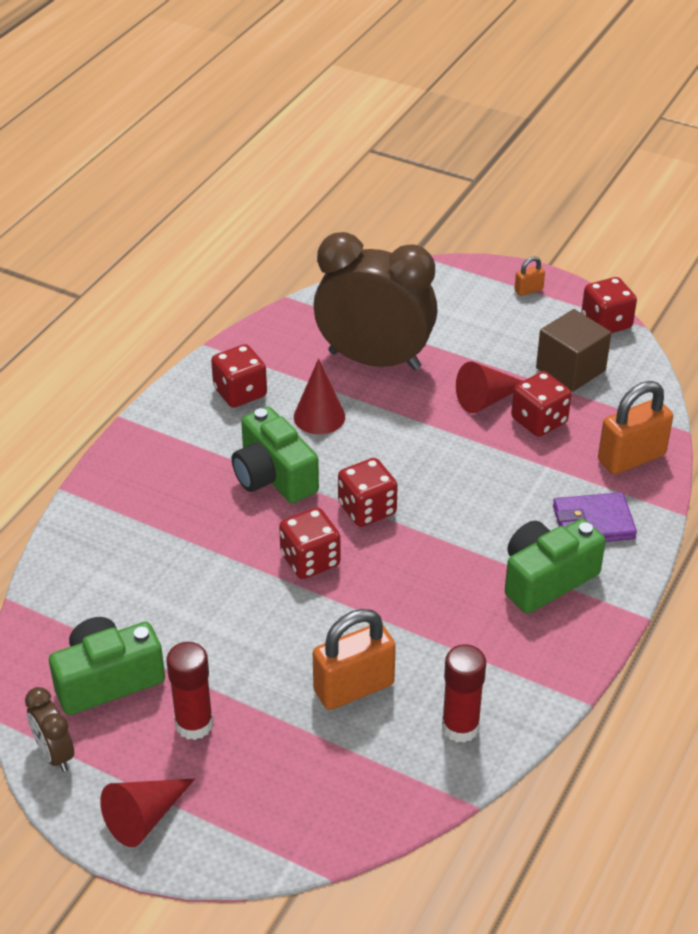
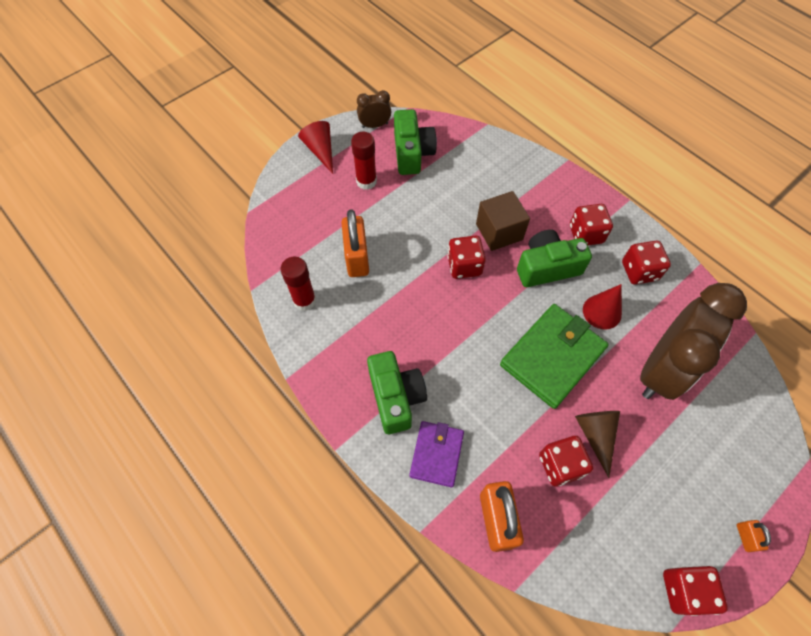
camera: 110 degrees right, 20 degrees up
(367, 509) = (499, 311): red dice -> red dice (586, 234)
(408, 449) = (552, 357): none -> green wallet
(487, 399) = (595, 435): red cone -> brown cone
(570, 369) = (621, 522): brown cube -> brown cube (499, 232)

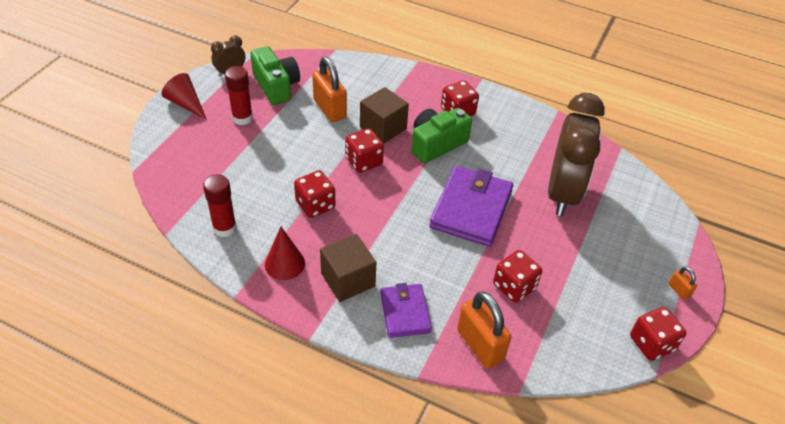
camera: 25 degrees left, 15 degrees down
(357, 258) = (261, 180): orange padlock -> orange padlock (330, 109)
(396, 397) = (348, 280): green camera -> brown cube
(552, 357) = (471, 209): green wallet -> purple wallet
(595, 435) = (533, 256): brown cone -> none
(602, 312) = (496, 165): red cone -> red cone (284, 263)
(639, 271) = (513, 127): red dice -> red dice (315, 205)

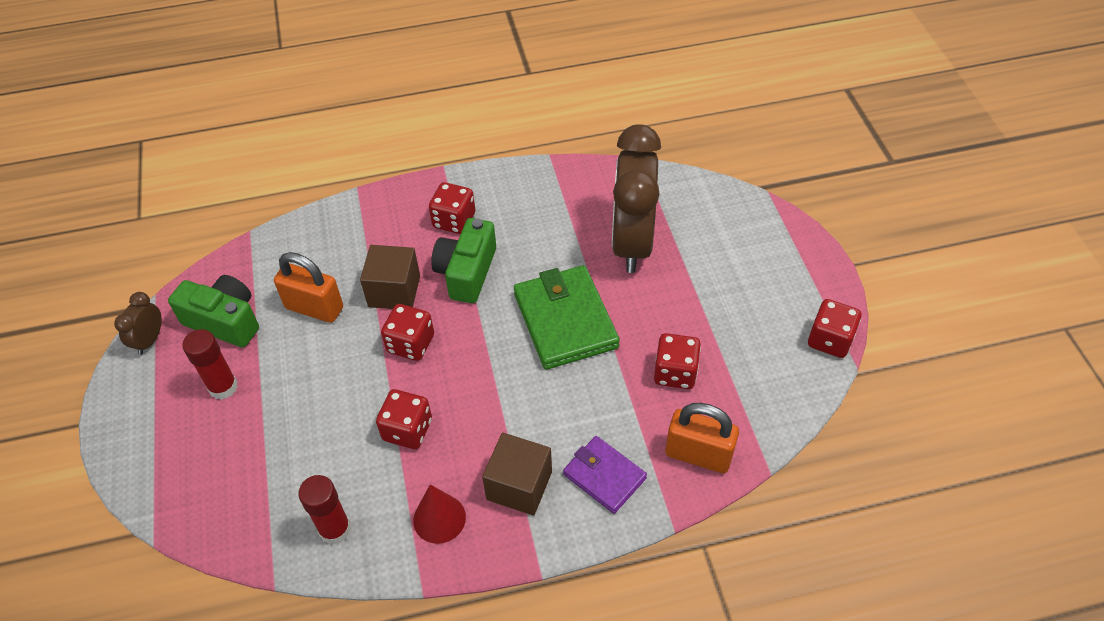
camera: 35 degrees left, 5 degrees up
(186, 104) = (134, 417): red cone -> none
(471, 209) = (565, 320): purple wallet -> green wallet
(562, 193) = (631, 243): brown clock -> brown clock turned 150 degrees counterclockwise
(679, 290) = (807, 272): orange padlock -> none

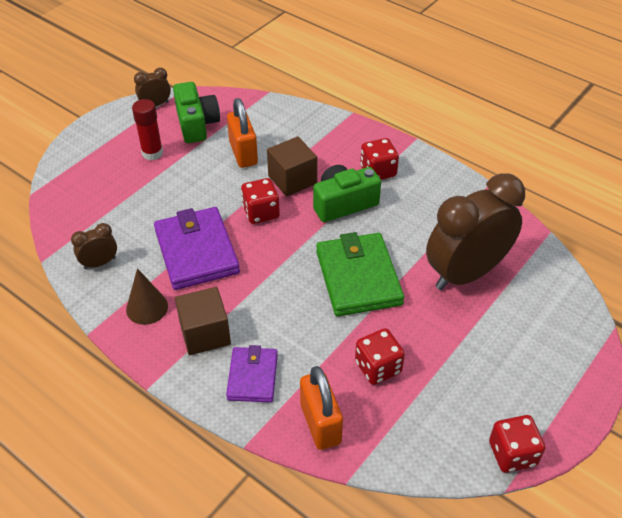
camera: 50 degrees right, 5 degrees down
(335, 529) = (99, 263): red glue stick -> brown clock
(407, 430) = (197, 251): red dice -> purple wallet
(439, 518) = (147, 307): red cone -> brown cone
(565, 320) = (358, 278): green wallet -> green wallet turned 45 degrees counterclockwise

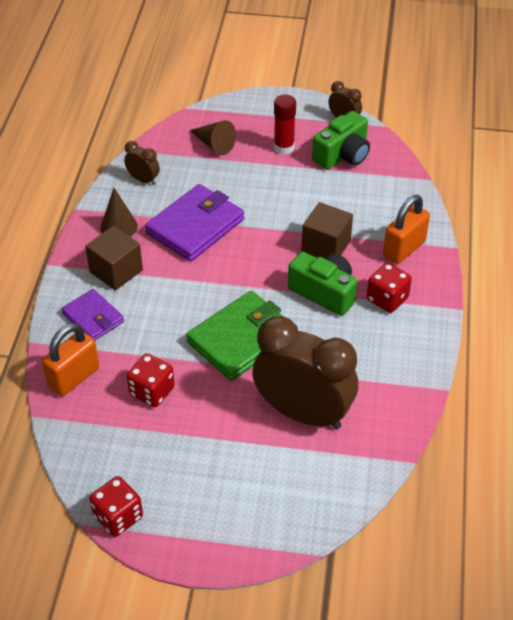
camera: 60 degrees right, 0 degrees up
(102, 195) = (214, 144): none -> brown cone
(243, 153) = (331, 200): orange padlock -> orange padlock (404, 249)
(252, 377) = (93, 317): purple wallet -> purple wallet turned 75 degrees clockwise
(261, 212) = (269, 244): red dice -> none

